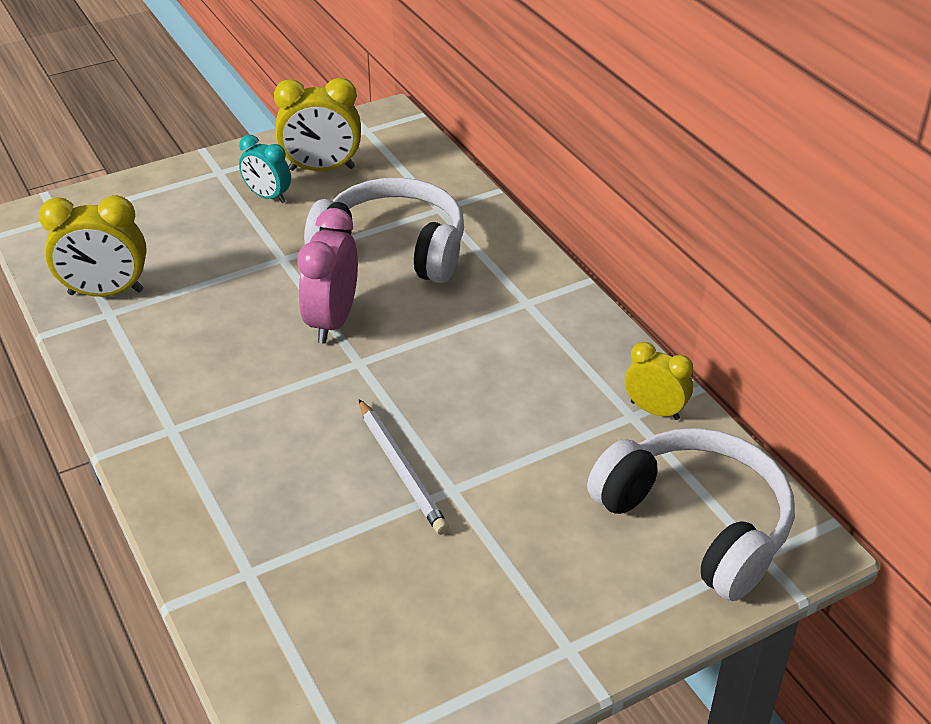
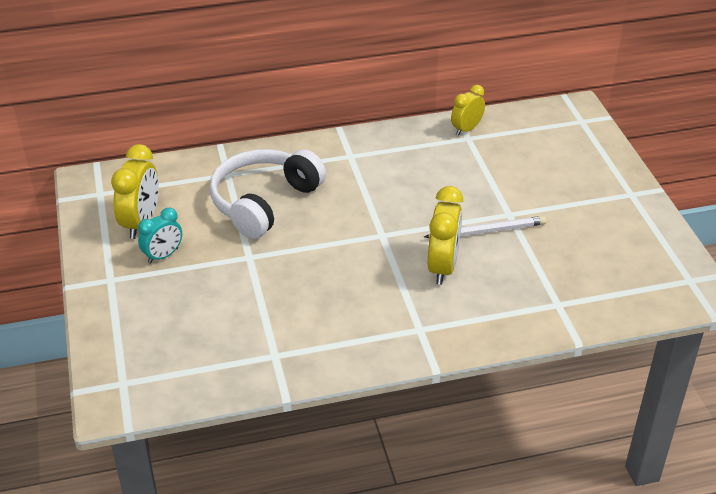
camera: 75 degrees left, 0 degrees up
(106, 293) = (247, 356): yellow clock -> yellow clock (443, 267)
(332, 321) = (334, 241): pink clock -> none
(696, 523) = (555, 135): white headphones -> none

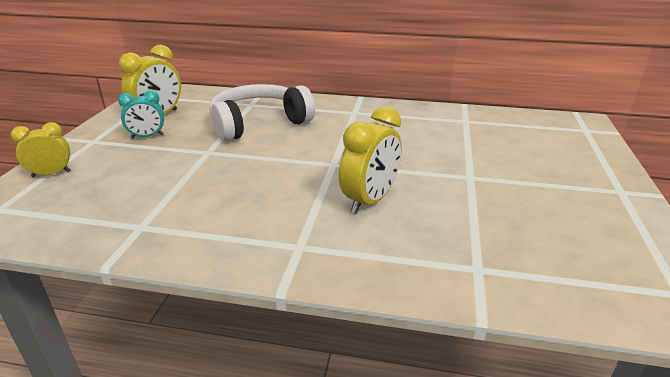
camera: 25 degrees right, 10 degrees down
(466, 129) = (468, 115): yellow clock -> yellow clock (51, 174)
(487, 231) = (438, 184): white pencil -> none

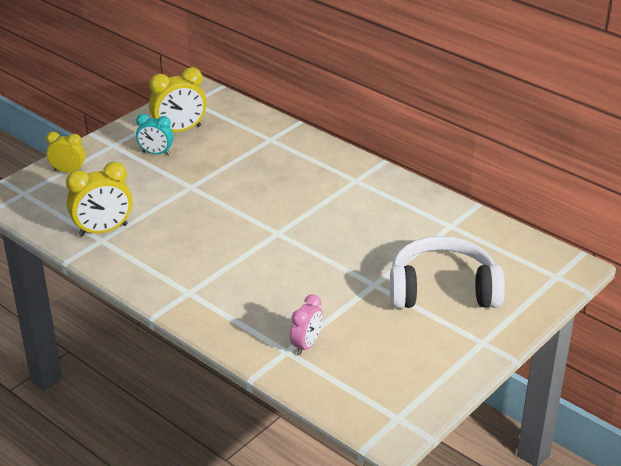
camera: 30 degrees right, 5 degrees up
(258, 123) = (256, 167): white headphones -> white headphones (443, 289)
(369, 201) = (270, 276): yellow clock -> yellow clock (103, 230)
(488, 254) = (306, 345): none -> pink clock

